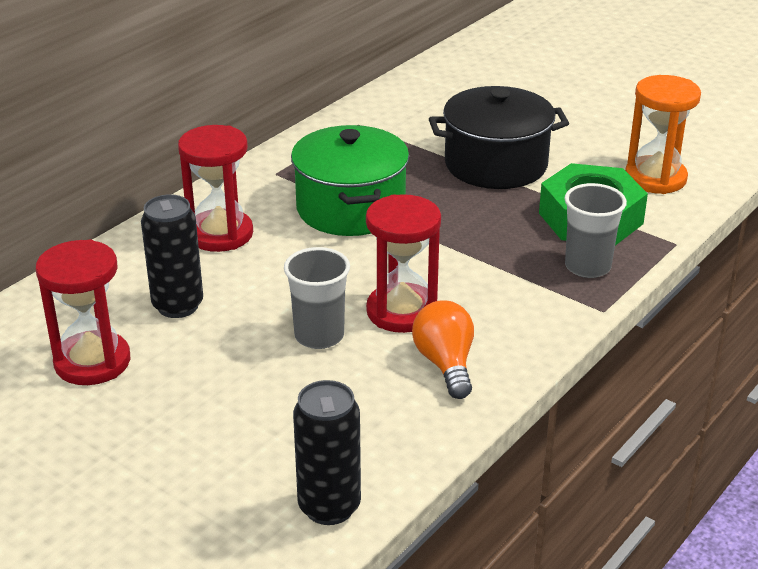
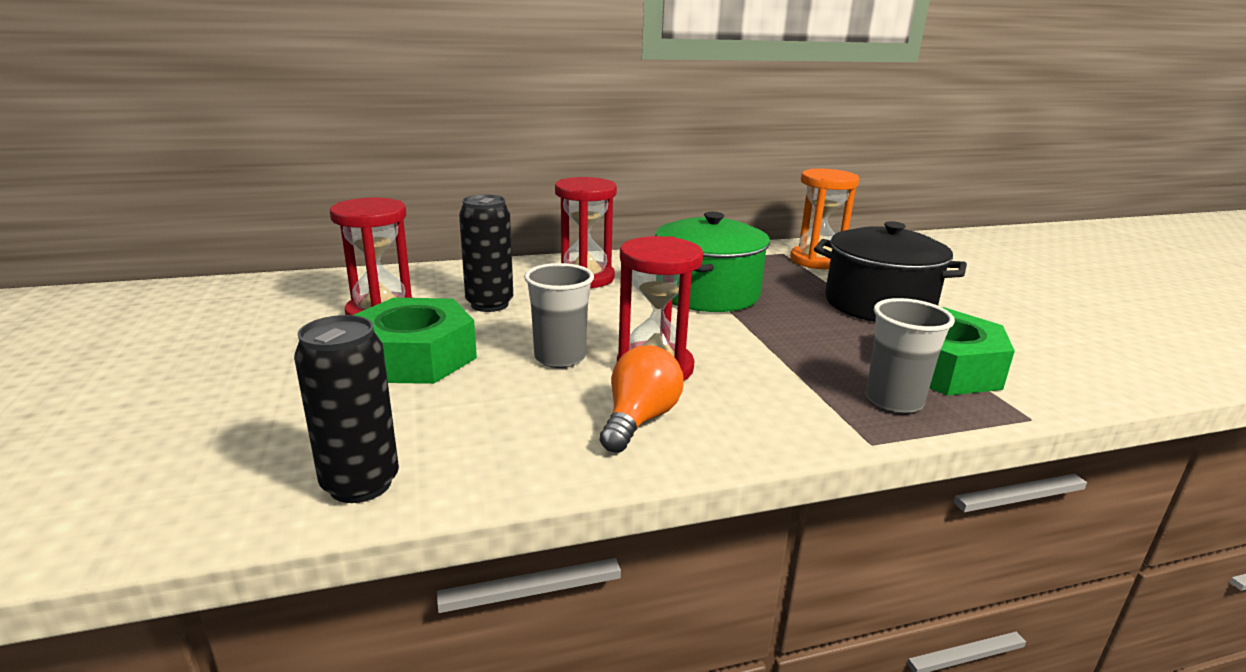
camera: 35 degrees right, 10 degrees down
(200, 391) = (414, 357): none -> green nut
(655, 178) = (1055, 360): orange hourglass -> orange hourglass (817, 261)

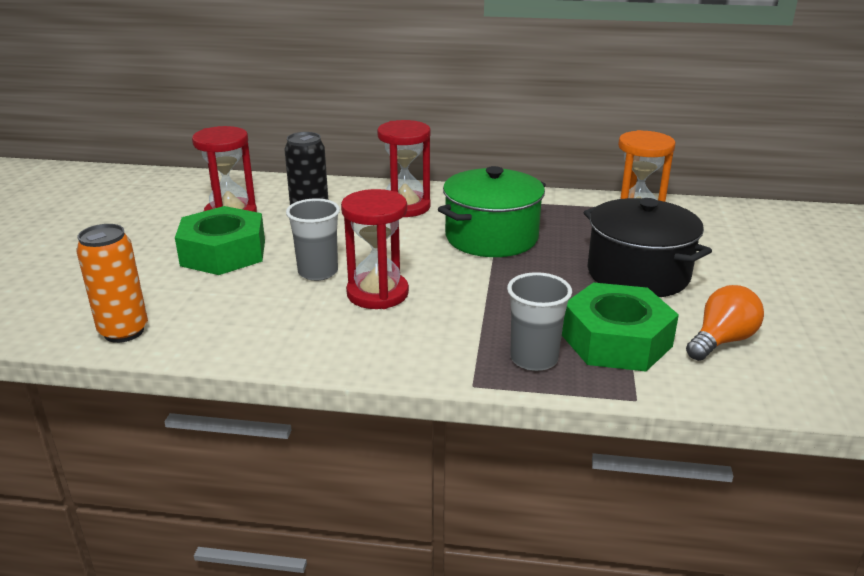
camera: 25 degrees right, 5 degrees up
(360, 484) = (124, 331): black can -> orange can
(639, 420) = (325, 330): orange light bulb -> orange light bulb (721, 341)

